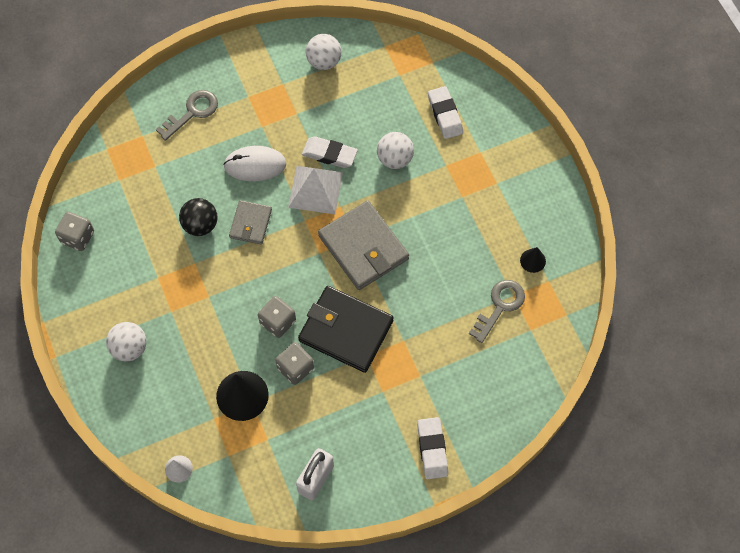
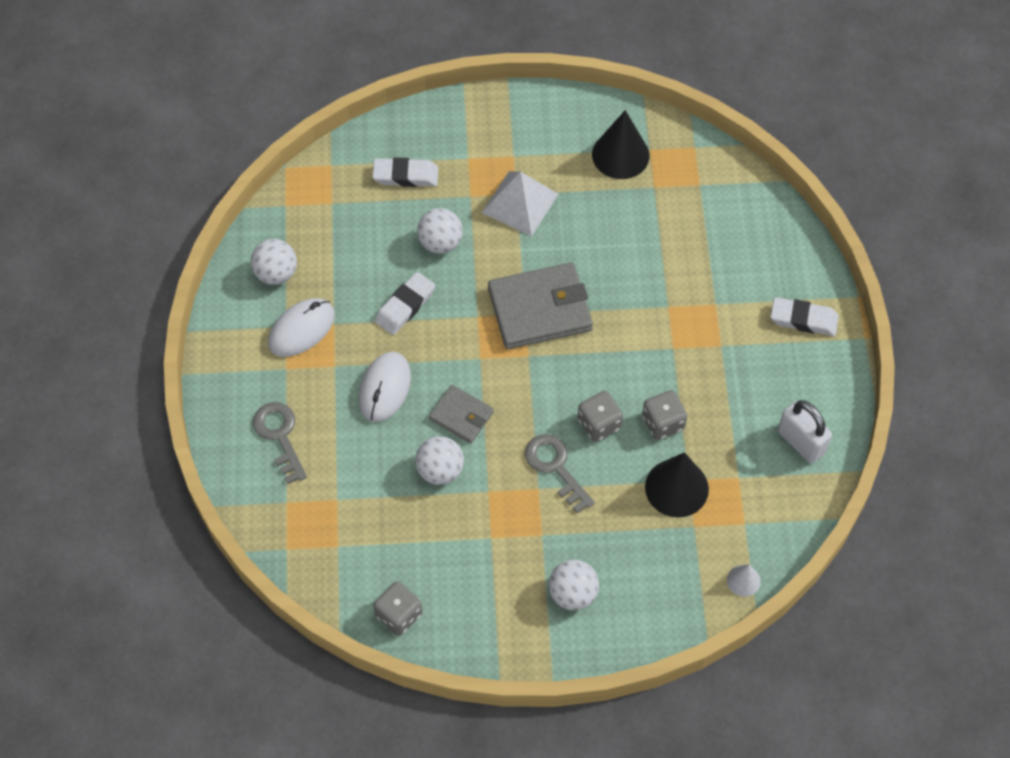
camera: 70 degrees left, 5 degrees down
(200, 225) = (440, 470): black ball -> white ball
(283, 94) = (301, 329): none -> white mouse
(315, 190) = (445, 335): white pyramid -> white pyramid (520, 203)
(346, 330) = (635, 358): black wallet -> none
(499, 306) = (662, 203): grey key -> grey key (555, 467)
(532, 260) = (620, 155): black cone -> black cone, size x1.94

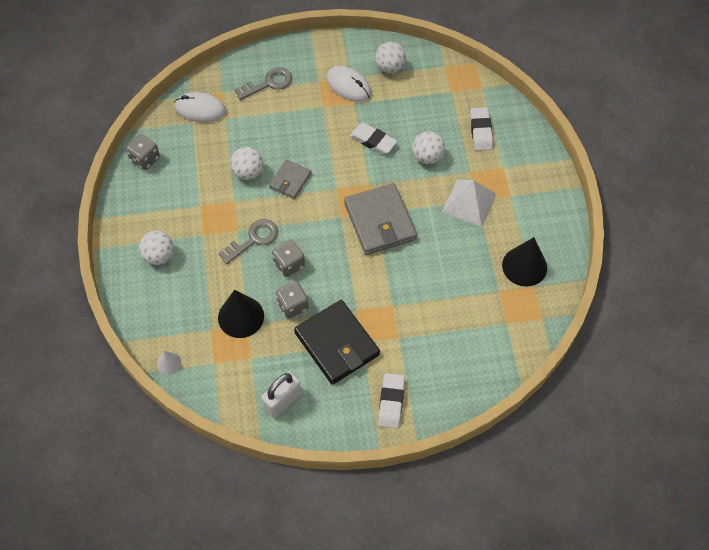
camera: 85 degrees right, 0 degrees up
(384, 388) = (308, 135): white mouse -> white mouse (200, 109)
(721, 374) = (337, 344): none -> black wallet

